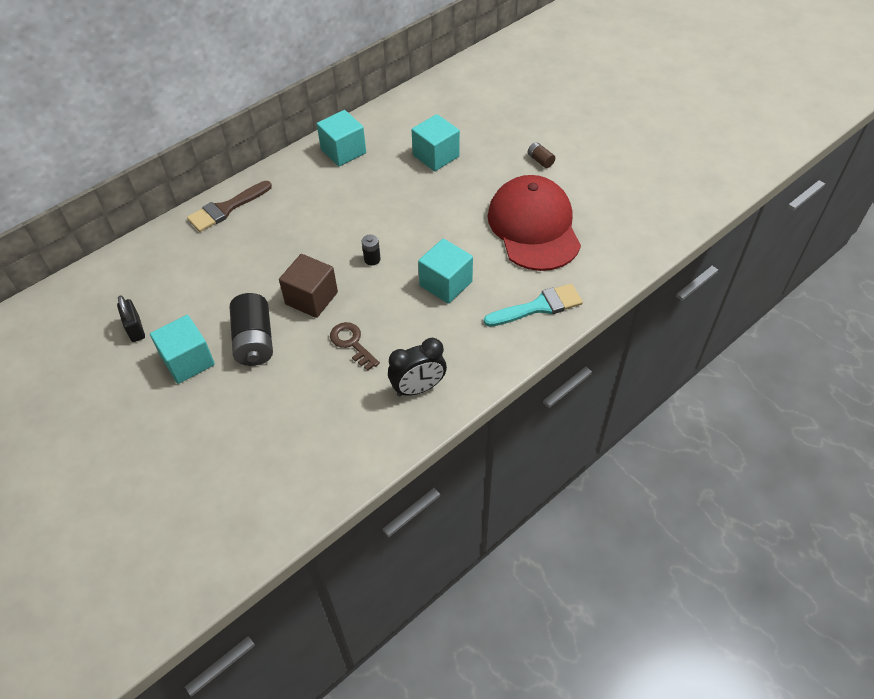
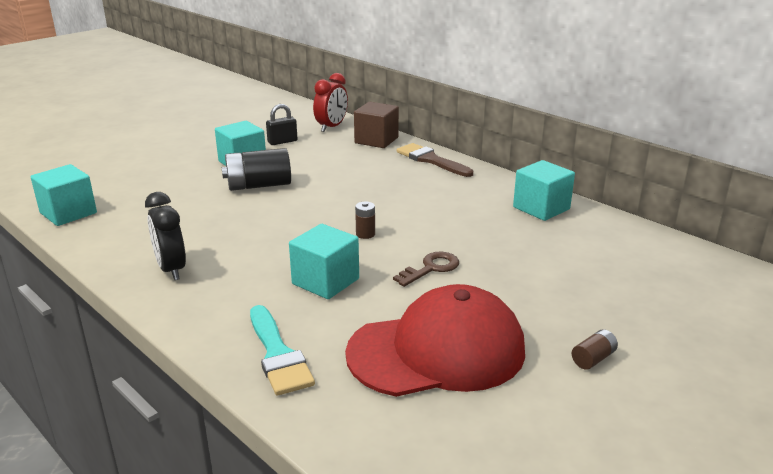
camera: 85 degrees right, 25 degrees down
(104, 285) = (331, 127): none -> red clock
(311, 298) = (309, 206): brown cube -> brown cube (376, 140)
(352, 343) = (244, 230): brown key -> brown key (431, 268)
(372, 259) = (365, 234): black battery -> brown battery
(436, 156) = (561, 267): turquoise cube -> turquoise cube (68, 213)

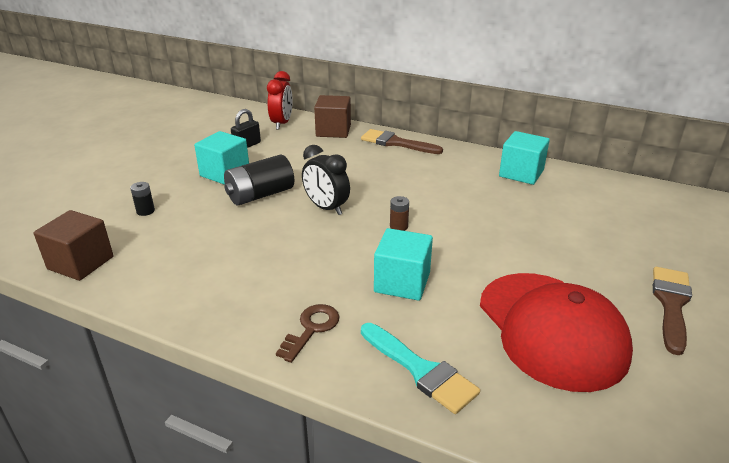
camera: 20 degrees left, 5 degrees up
(68, 213) = (81, 263): turquoise cube -> brown cube
(150, 182) = (145, 211): none -> black battery
(171, 269) = (244, 303): black clock -> black clock (326, 208)
(431, 268) = (481, 248): brown key -> brown key (312, 329)
(437, 351) = (551, 329): red cap -> red cap turned 105 degrees clockwise
(593, 359) = (671, 304): brown battery -> brown brush

